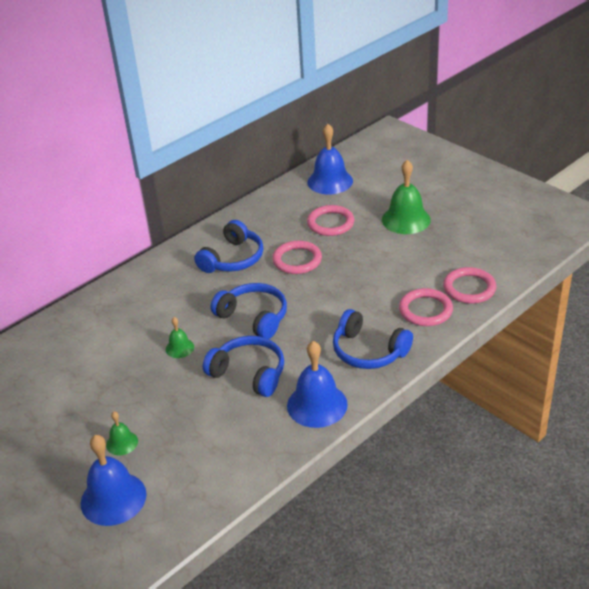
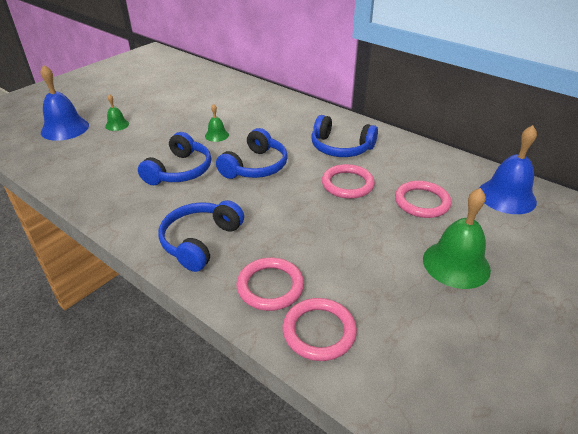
camera: 80 degrees right, 0 degrees up
(317, 405) = (129, 211): blue bell -> none

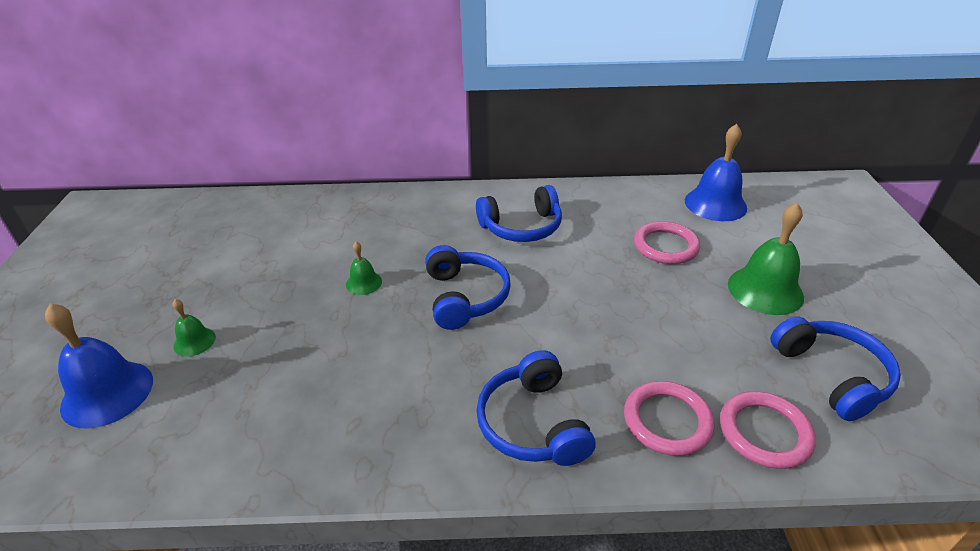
camera: 40 degrees left, 0 degrees up
(180, 171) = (382, 354): blue headphones -> blue headphones (832, 375)
(347, 184) = (582, 264): pink ring -> none

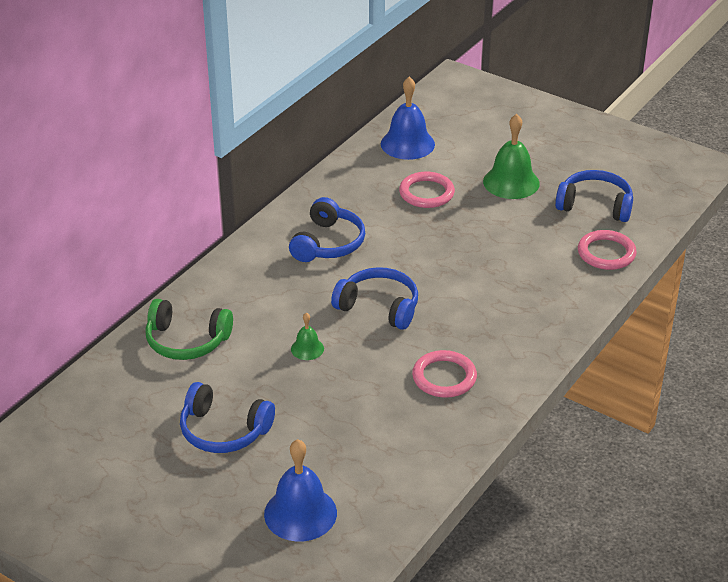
camera: 55 degrees left, 0 degrees up
(194, 341) = (285, 456): green bell -> none
(321, 219) = (186, 341): none -> green headphones
(533, 423) = (520, 331): blue headphones -> blue headphones (223, 431)
(667, 421) = (567, 281): pink ring -> pink ring (444, 377)

